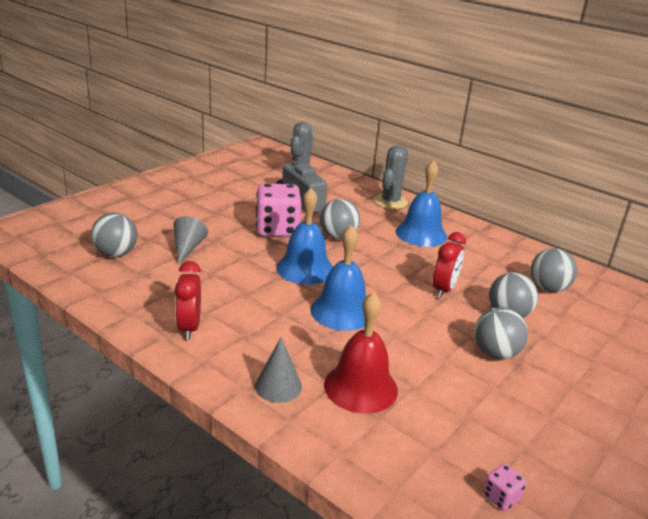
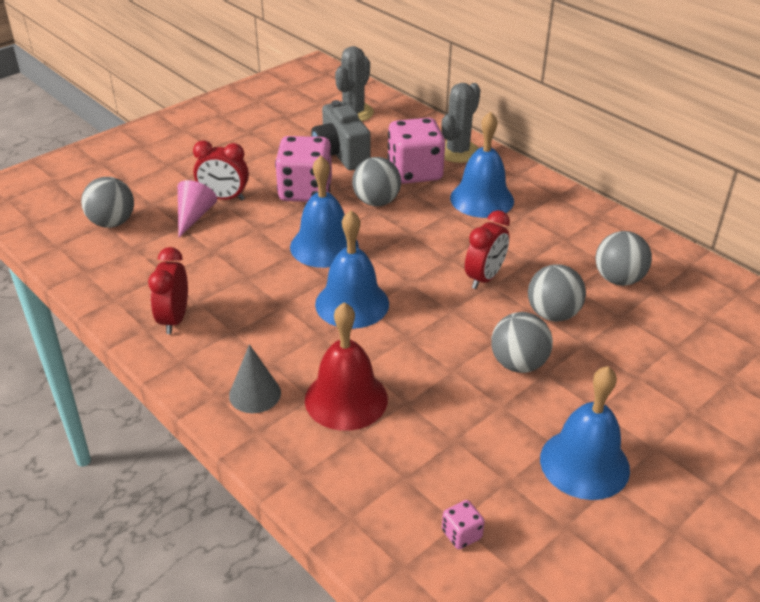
camera: 10 degrees right, 10 degrees up
(187, 248) = (194, 216): grey cone -> pink cone
(210, 234) = (224, 198): none -> red clock
(362, 216) = (415, 172): none -> pink dice
(581, 430) = (584, 463): none -> blue bell

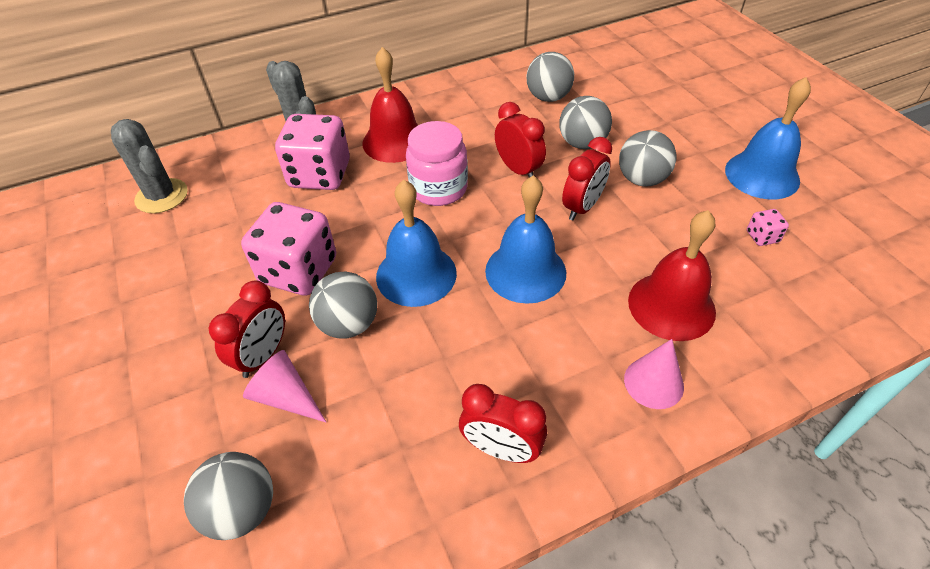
camera: 70 degrees left, 10 degrees up
(255, 394) = (653, 382): grey cone -> pink cone
(340, 154) = (242, 225): grey camera -> none
(376, 202) = (356, 215): grey ball -> grey ball (349, 324)
(431, 236) = (439, 189): none -> pink jar
(452, 327) = (582, 207): none -> red clock
(461, 534) = (842, 263): pink dice -> pink dice (762, 237)
(482, 199) = (395, 141): blue bell -> red bell

